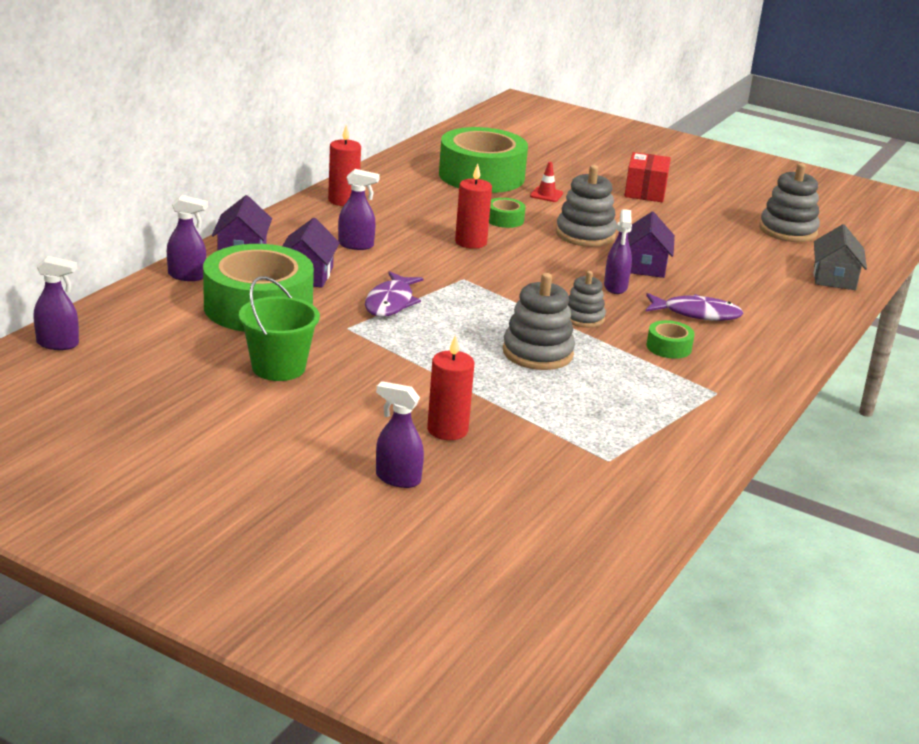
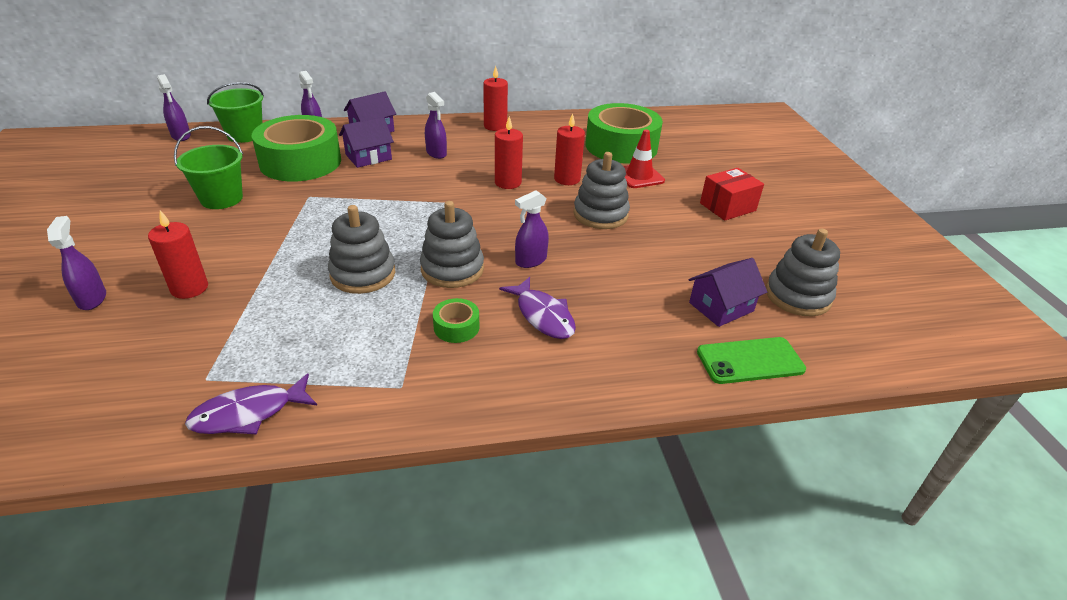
camera: 50 degrees right, 10 degrees up
(127, 311) = (245, 135): none -> green bucket
(390, 303) = (367, 194): purple fish -> purple fish (248, 413)
(504, 220) = (567, 179): green tape -> red candle
(546, 195) = (639, 176): red traffic cone -> red traffic cone, size x1.60
(583, 318) = (452, 269): grey stacking toy -> grey stacking toy, size x1.61
(645, 265) = (592, 258): purple house -> purple house (721, 307)
(834, 278) = (750, 361): grey house -> green phone

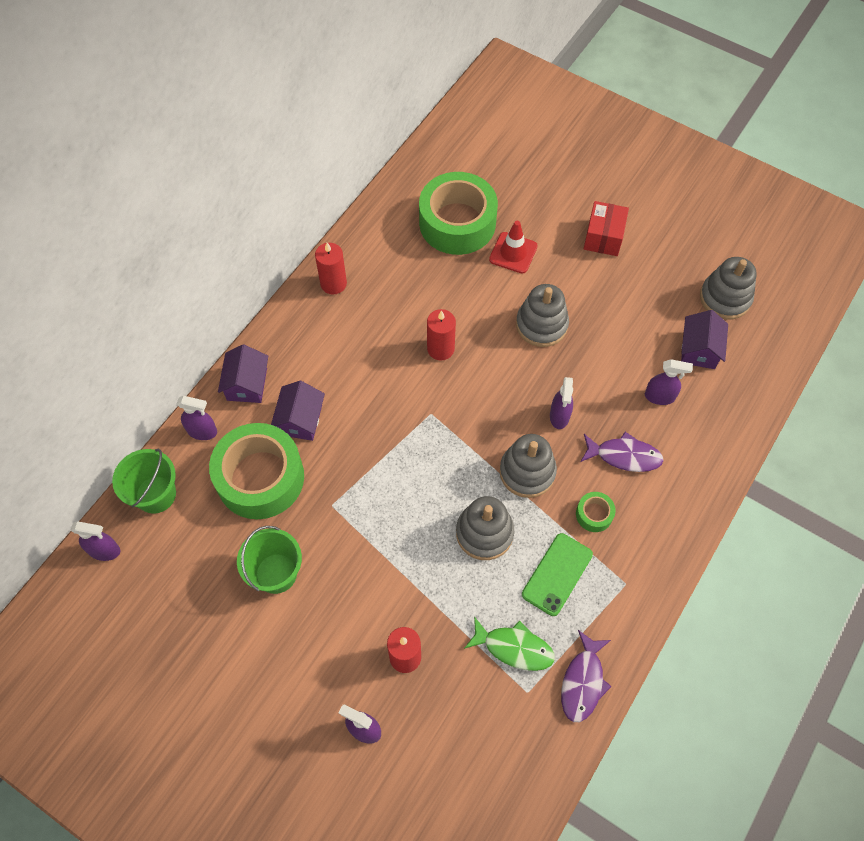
camera: 45 degrees left, 25 degrees up
(252, 346) = (514, 648): none -> green fish
(436, 153) = (342, 364): purple spray bottle -> purple spray bottle (659, 396)
(567, 179) = (472, 304): red candle -> none
(750, 361) = (754, 381): green phone -> green phone (557, 574)

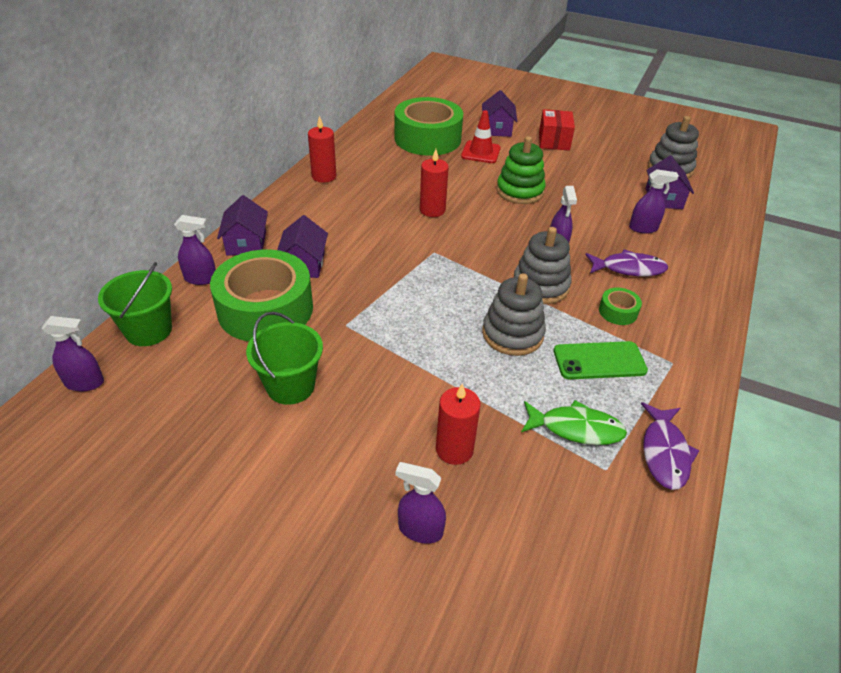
camera: 10 degrees left, 20 degrees down
(541, 325) = (520, 191): grey stacking toy -> green stacking toy
(542, 209) = (497, 128): none -> purple house
(557, 574) = (599, 361): green phone -> green phone turned 60 degrees clockwise

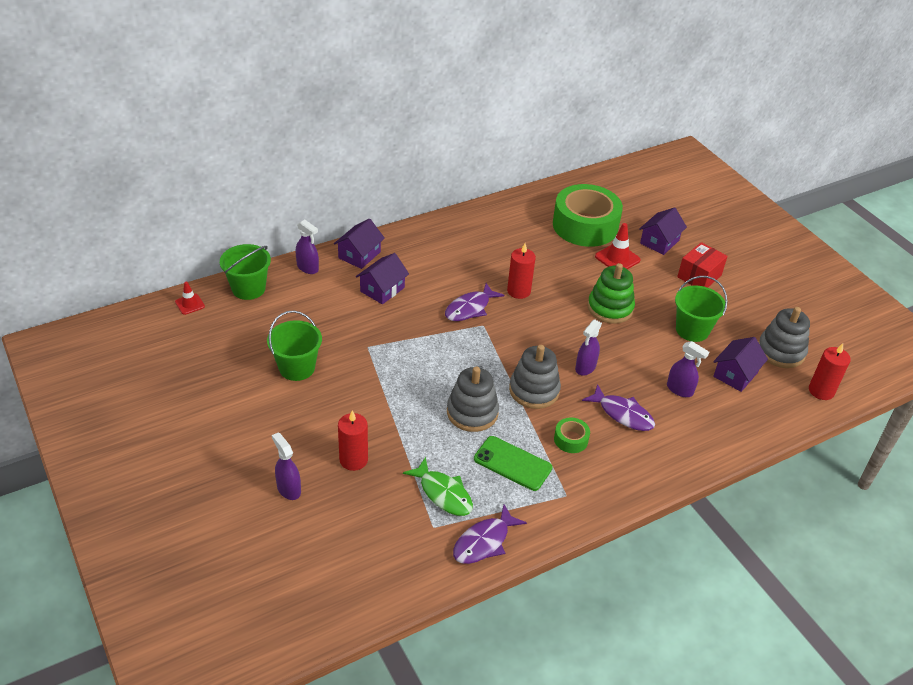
camera: 35 degrees right, 0 degrees up
(85, 383) = (190, 304): purple spray bottle -> red traffic cone
(265, 309) = (328, 309): green tape -> none
(324, 176) = (465, 225): red candle -> red candle (821, 391)
(406, 243) = (470, 308): none -> purple fish
(596, 181) = (692, 330): none -> green bucket

